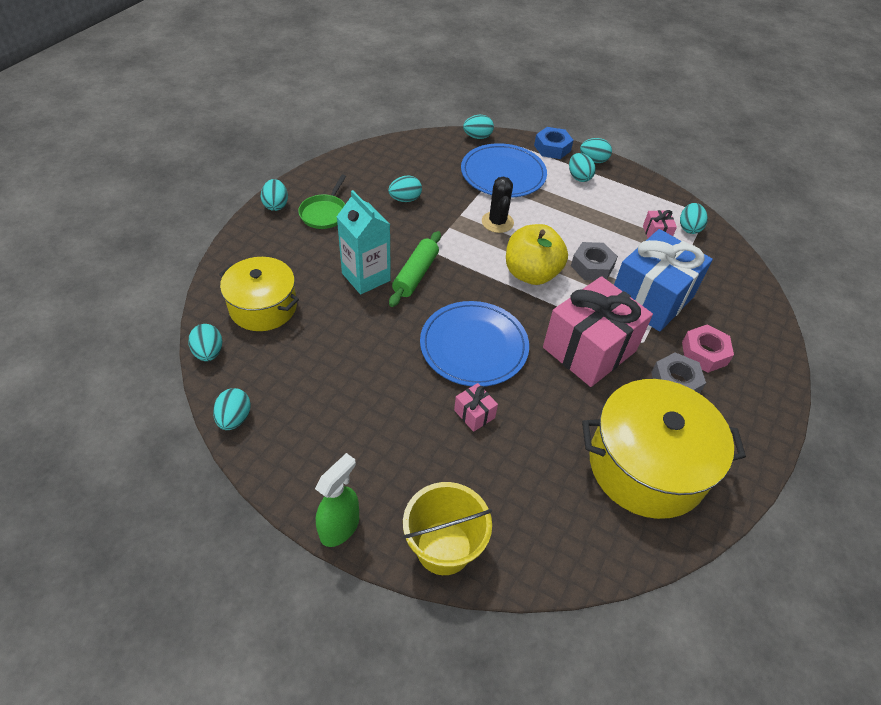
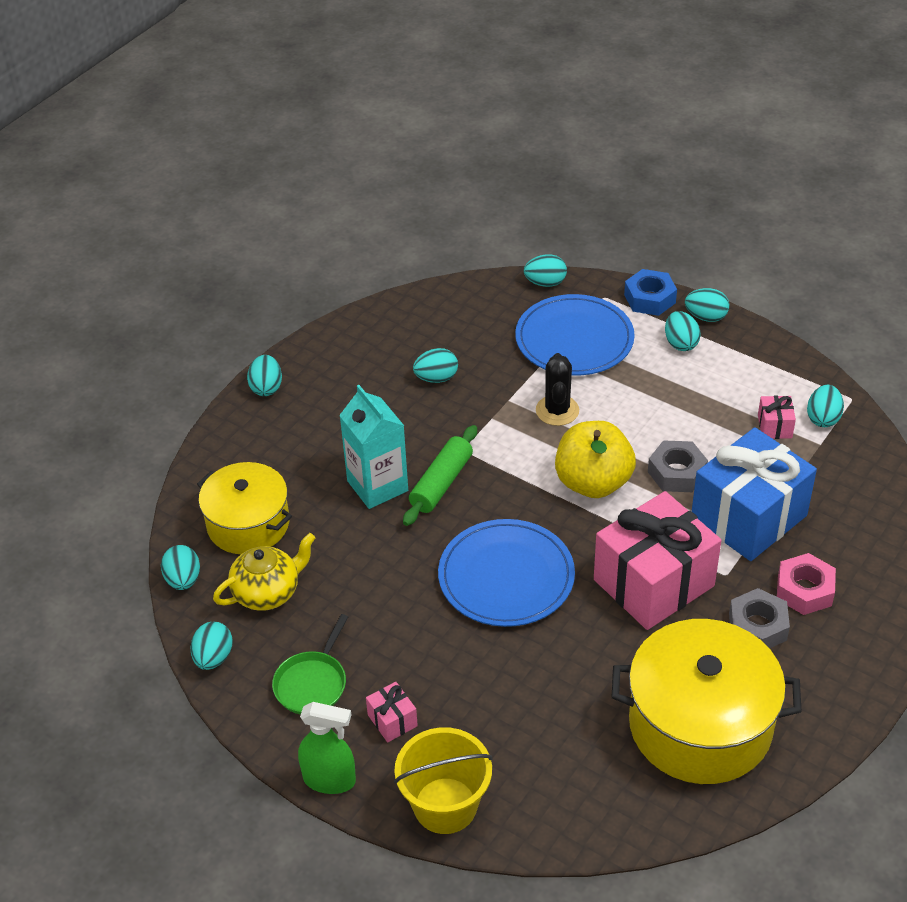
camera: 10 degrees right, 5 degrees down
(280, 362) = (268, 592): none -> yellow teapot
(324, 213) = (329, 398): green pan -> green pan (312, 683)
(340, 527) = (330, 780): green spray bottle -> green spray bottle turned 60 degrees clockwise
(474, 414) = (497, 659): pink gift -> pink gift (392, 720)

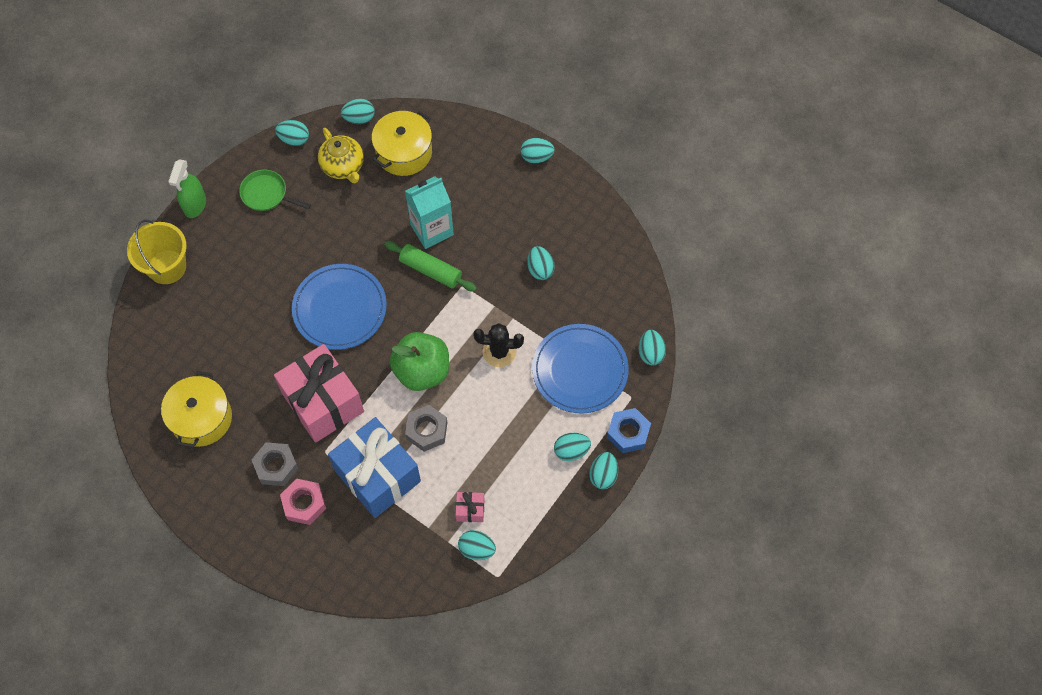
camera: 90 degrees right, 20 degrees up
(392, 720) = (232, 239): pink gift -> none
(593, 482) = (422, 371): yellow apple -> green apple
(700, 725) = (201, 418): yellow pot -> yellow pot, size x0.66

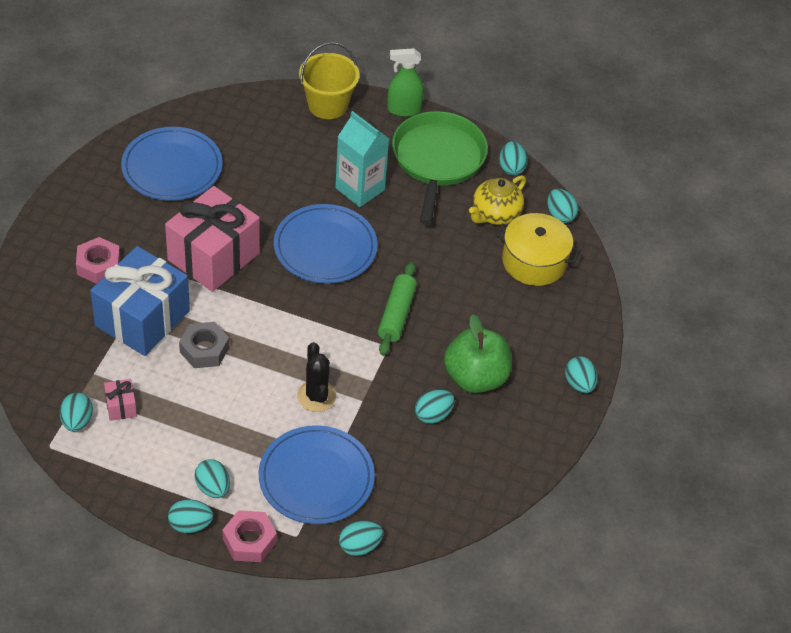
camera: 70 degrees right, 15 degrees down
(201, 418) = (172, 167): yellow pot -> blue plate
(267, 194) = (437, 160): green pan -> green pan, size x1.90
(276, 466) = (134, 235): grey nut -> none
(422, 371) = (273, 331): green apple -> green apple (475, 378)
(432, 230) = (447, 305): turquoise carton -> turquoise carton (360, 189)
(628, 433) = (249, 541): blue nut -> pink nut

